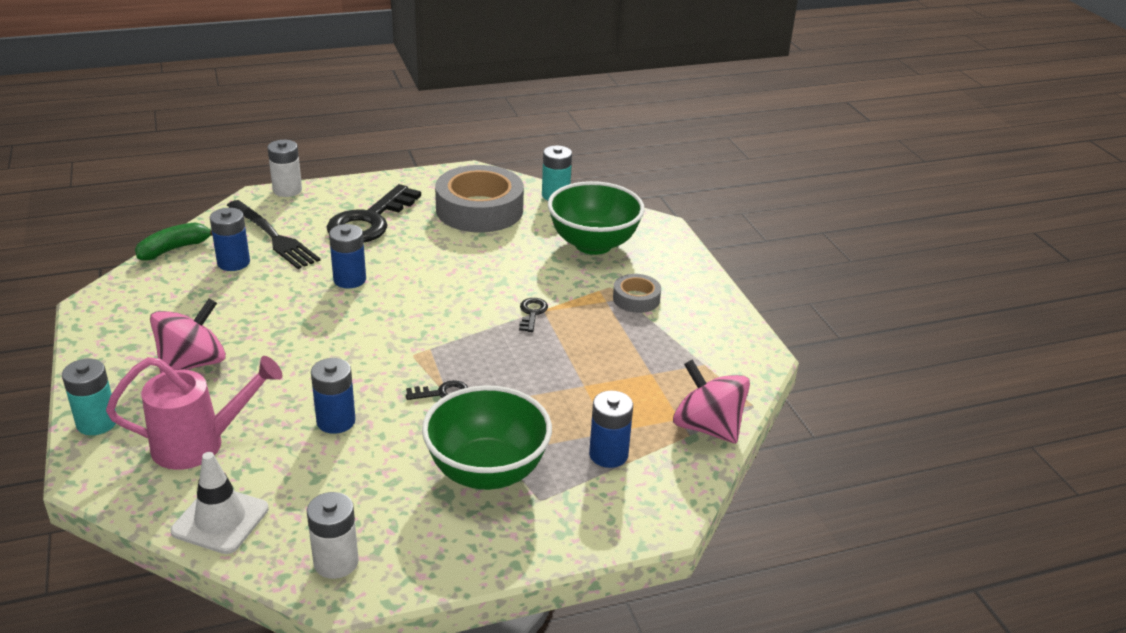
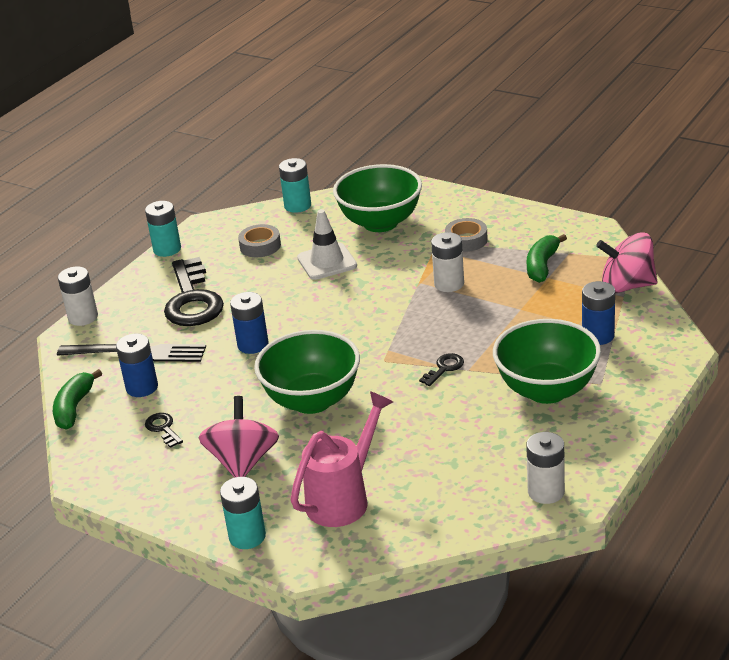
camera: 35 degrees left, 0 degrees up
(220, 520) = (438, 523): white traffic cone -> white traffic cone (327, 262)
(313, 350) = (312, 400): none -> green bowl
(336, 421) = (407, 427): blue battery -> none
(417, 175) = (167, 249): none -> turquoise battery
(479, 209) = (260, 246): grey tape -> grey tape, size x0.48
(532, 313) = (416, 288): black key -> black key (163, 428)
(563, 326) = (449, 284): none -> white battery
(663, 360) = (542, 265): none -> green banana

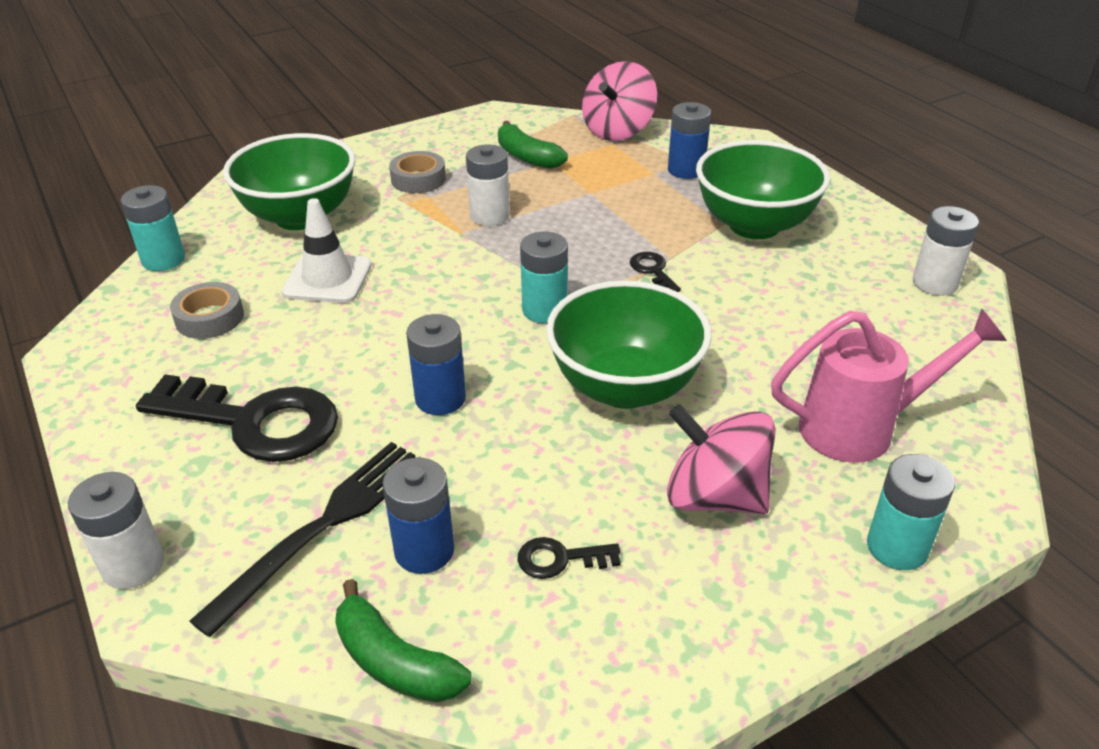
camera: 65 degrees left, 5 degrees up
(167, 249) = (80, 405): turquoise battery -> turquoise battery (544, 310)
(344, 498) = (861, 428): pink watering can -> pink watering can turned 105 degrees clockwise

